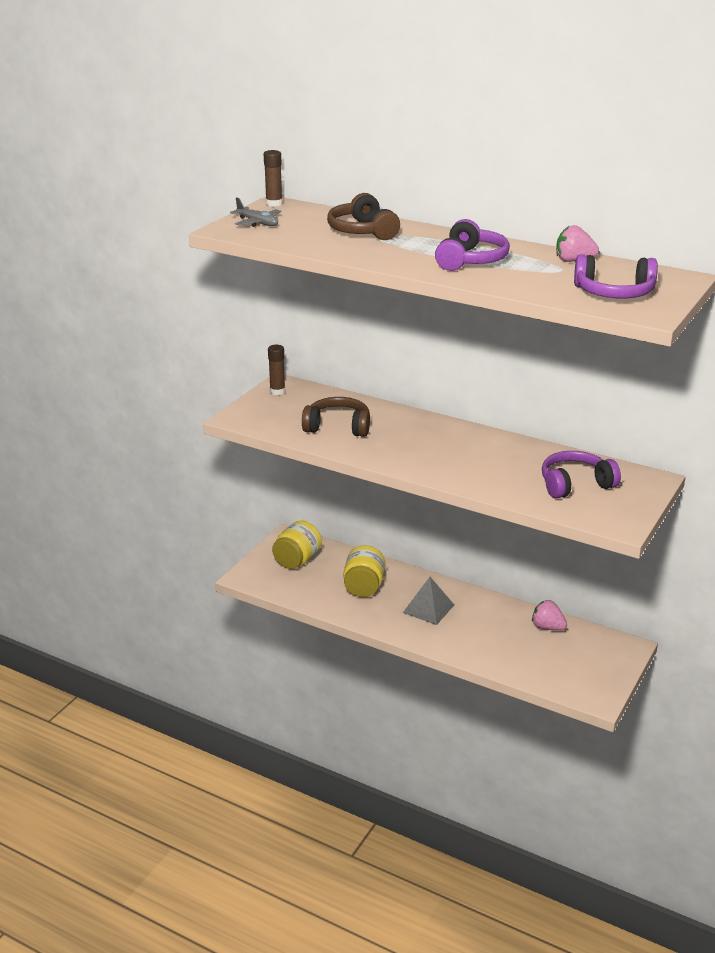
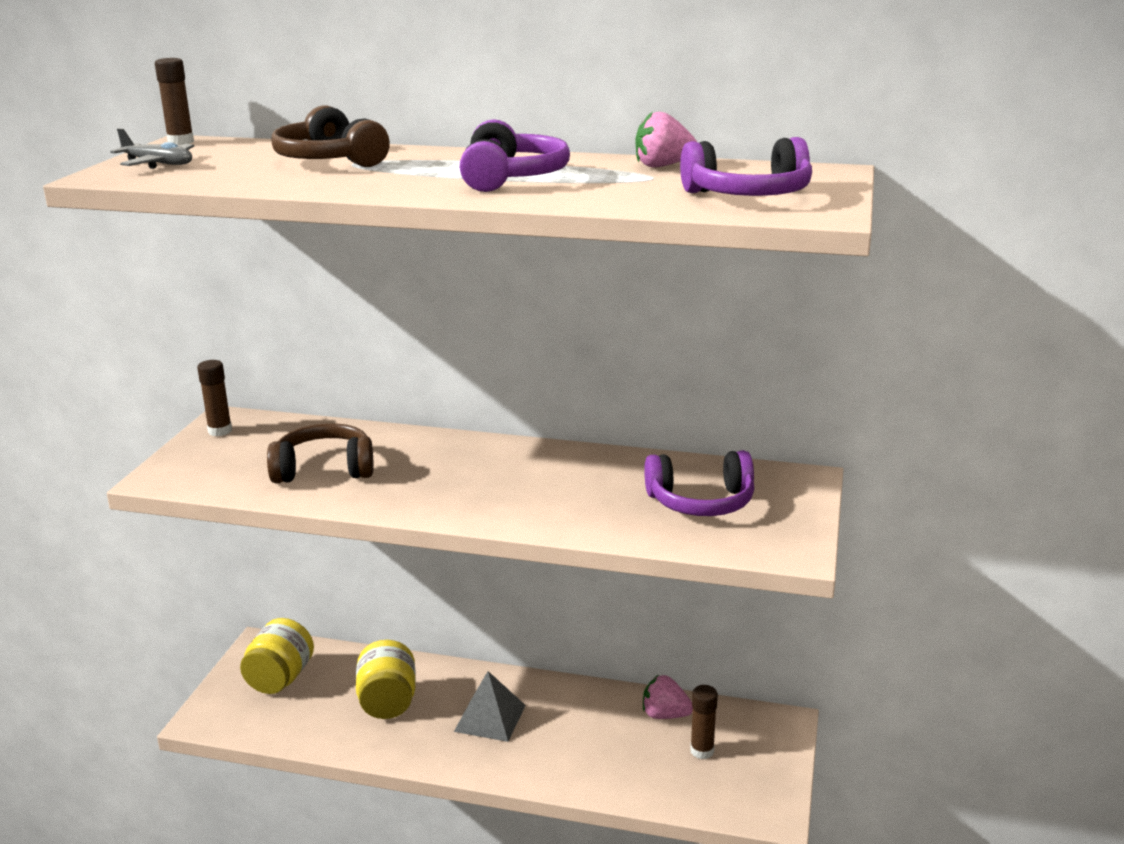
camera: 15 degrees left, 5 degrees down
(565, 654) = (702, 751): none -> brown glue stick
(575, 484) = (701, 502): purple headphones -> purple headphones turned 150 degrees counterclockwise

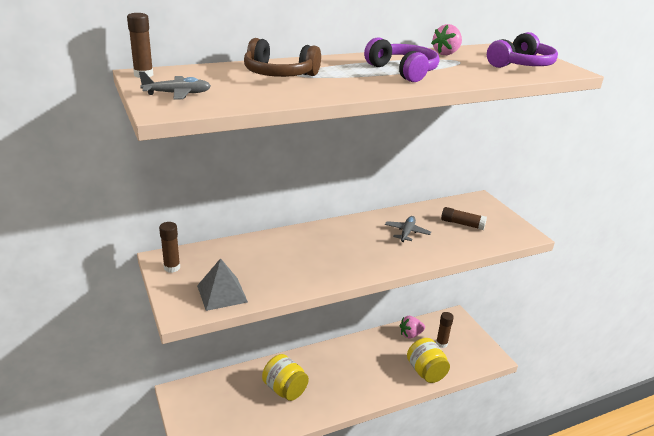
camera: 40 degrees left, 5 degrees up
(280, 678) = (212, 405): yellow jar -> yellow jar (426, 372)
(324, 469) = (272, 269): brown headphones -> none
(490, 718) = (342, 373): grey pyramid -> grey pyramid (222, 293)
(585, 485) = (407, 232): none -> grey plane
(701, 502) = (462, 224): purple headphones -> brown glue stick

